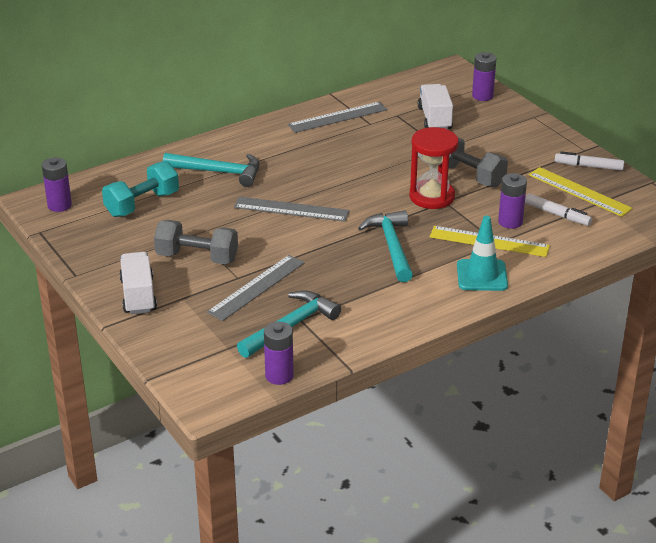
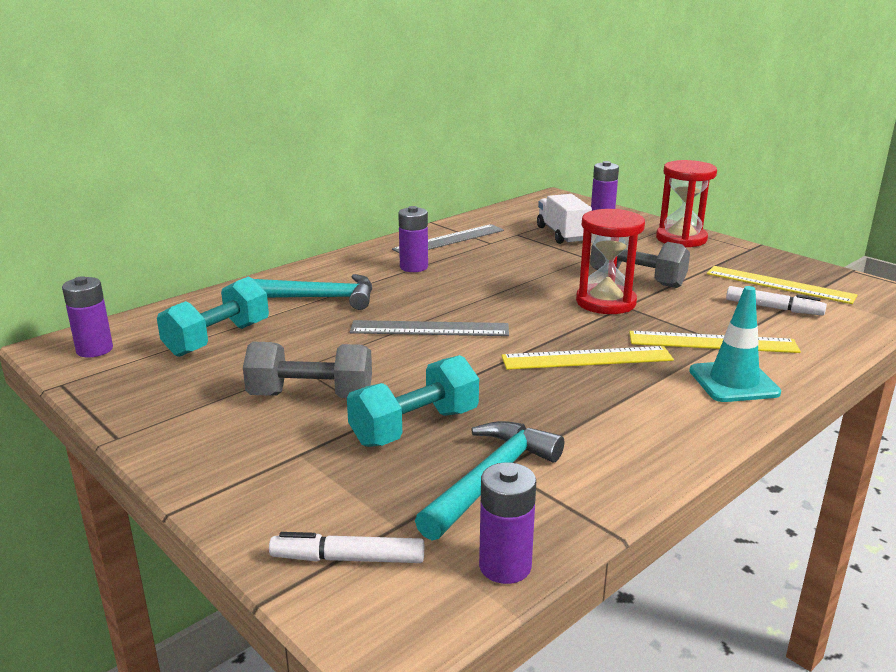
camera: 10 degrees left, 10 degrees down
(138, 295) = (225, 458): white truck -> none
(257, 287) = (415, 427): grey ruler -> turquoise dumbbell
(391, 246) = (587, 358): turquoise hammer -> yellow ruler
(510, 222) = (722, 320): purple battery -> purple battery (414, 267)
(533, 133) = (681, 239): none -> red hourglass
(588, 166) = (768, 262): white marker -> white marker (348, 559)

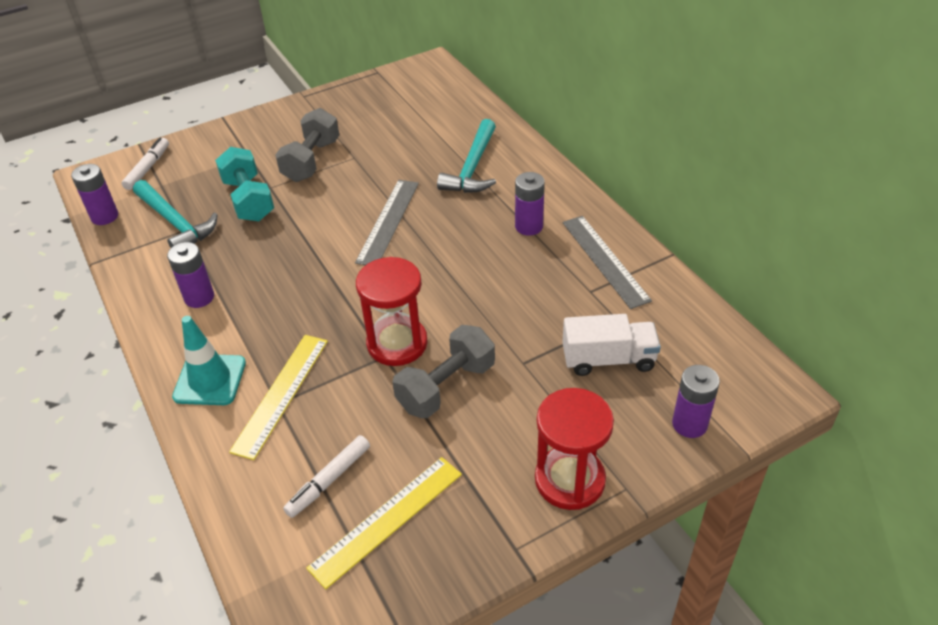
camera: 105 degrees right, 20 degrees up
(94, 350) = (420, 77): purple battery -> purple battery (199, 297)
(218, 339) = (414, 122): turquoise dumbbell -> none
(587, 358) = (294, 301): yellow ruler -> none

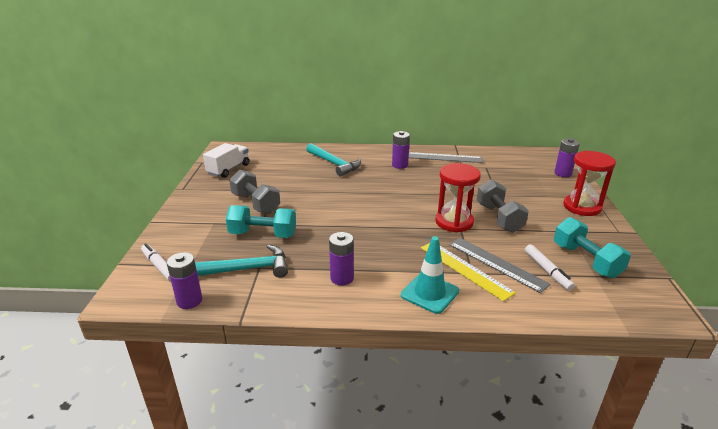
camera: 60 degrees left, 15 degrees down
(387, 520) = (586, 261): yellow ruler -> turquoise dumbbell
(388, 221) = (348, 197): grey ruler -> grey ruler (497, 263)
(608, 359) = (511, 176): white truck -> white truck (229, 169)

